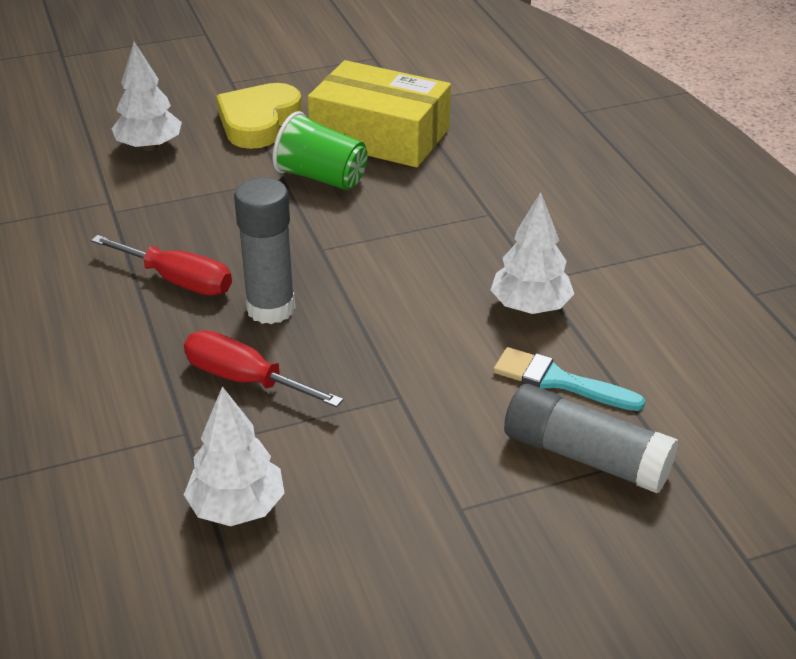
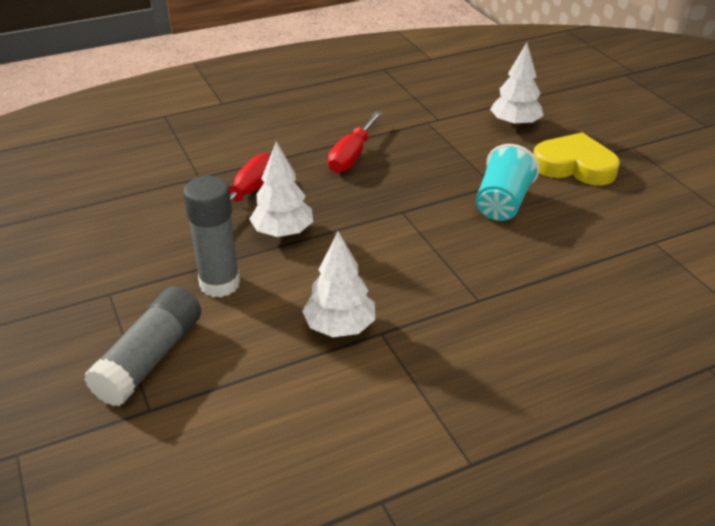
camera: 85 degrees right, 0 degrees up
(237, 508) = (130, 202): white tree -> white tree (283, 232)
(271, 308) = (325, 196): grey glue stick -> grey glue stick (220, 284)
(321, 178) = (502, 203): green cup -> turquoise cup
(380, 135) = (585, 229): yellow box -> none
(559, 381) = (241, 344): turquoise brush -> none

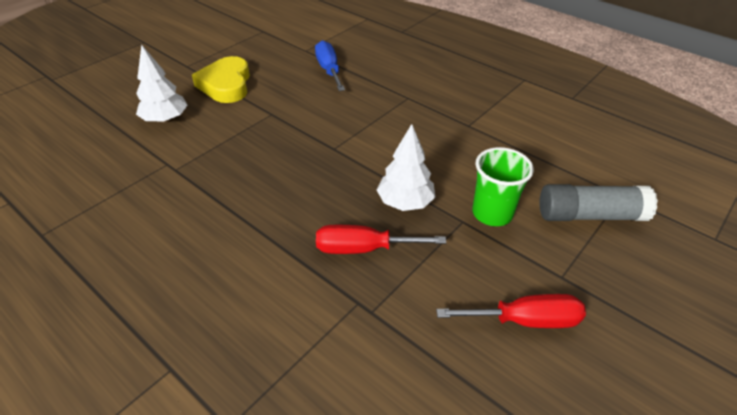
camera: 115 degrees left, 5 degrees up
(220, 284) = (492, 213): grey glue stick -> green cup
(340, 327) = (479, 142): white tree -> none
(351, 156) = (261, 200): red screwdriver -> red screwdriver (525, 320)
(502, 203) = (295, 106): turquoise cup -> none
(584, 249) = (329, 70): none -> blue screwdriver

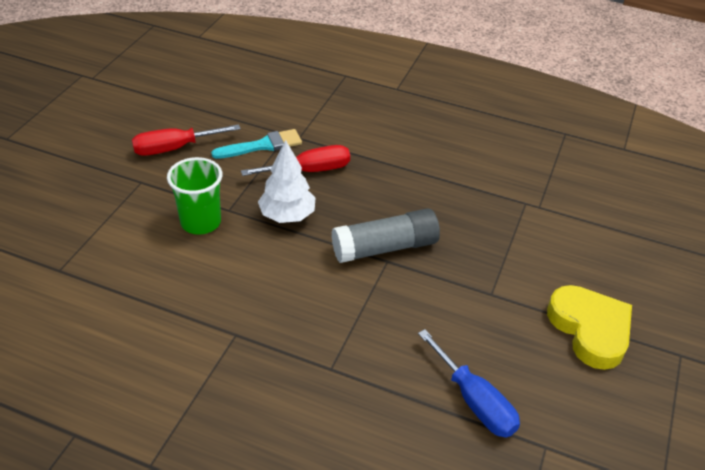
camera: 160 degrees right, 0 degrees up
(165, 120) = (599, 256): white tree -> none
(409, 299) = (262, 146): none -> turquoise brush
(589, 215) = (101, 240): grey glue stick -> grey glue stick (385, 248)

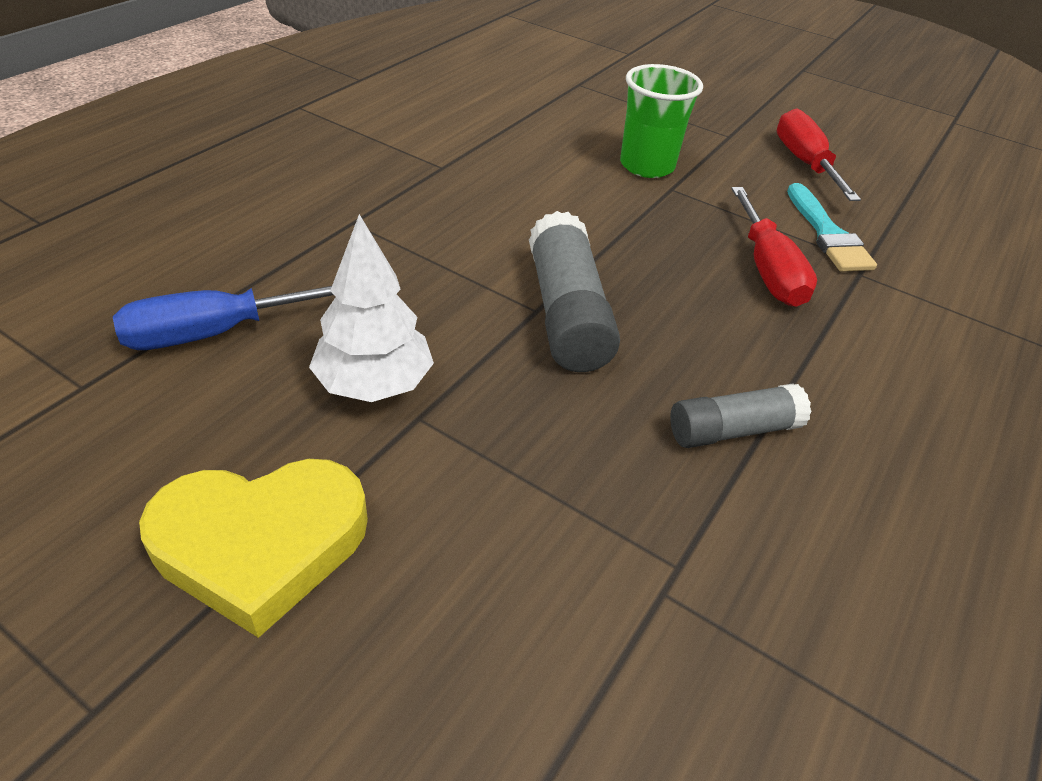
camera: 100 degrees right, 0 degrees up
(287, 215) = (655, 232): white tree -> white tree (374, 384)
(444, 187) = (732, 430): none -> grey glue stick

